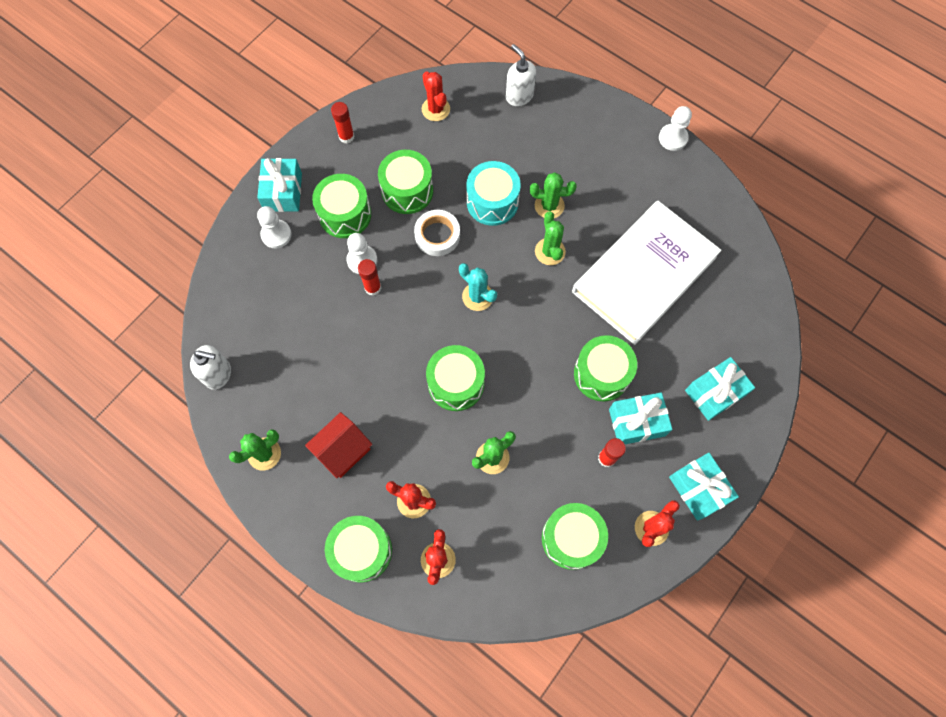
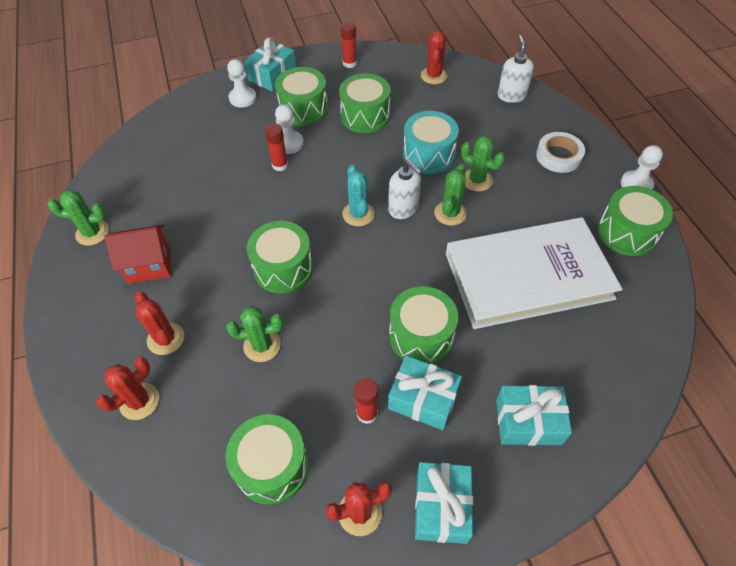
camera: 35 degrees right, 15 degrees down
(218, 374) = (116, 162): white soap dispenser -> white soap dispenser (403, 208)
(361, 551) = (88, 351): green drum -> green drum (627, 232)
(437, 235) = (363, 155): white tape -> white tape (558, 156)

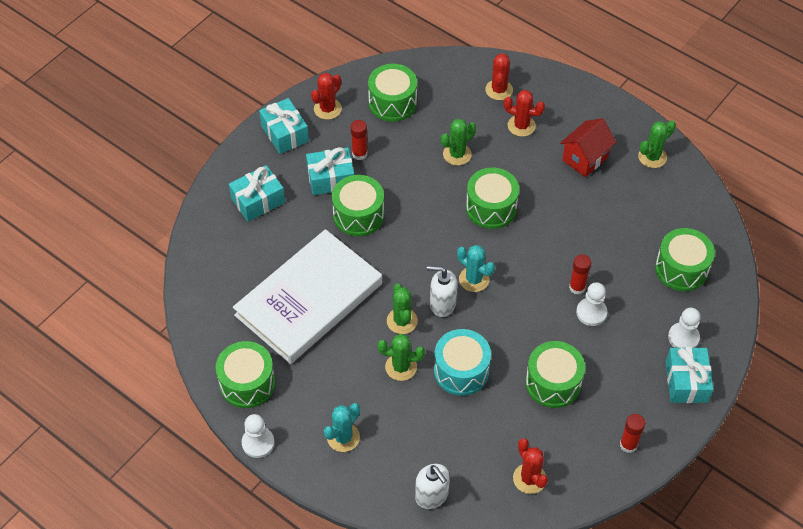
camera: 145 degrees right, 0 degrees up
(303, 109) = (616, 358): green drum -> green drum (681, 269)
(558, 156) = (343, 437): white tape -> turquoise cactus

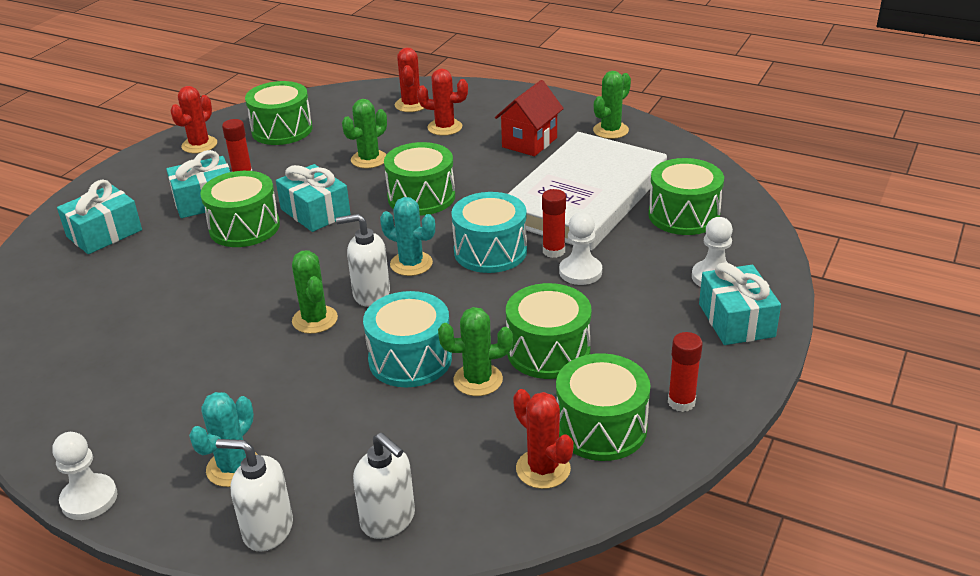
camera: 10 degrees left, 20 degrees down
(247, 383) = (76, 426): green drum -> green drum (601, 427)
(285, 133) = (143, 171): turquoise gift -> turquoise gift (315, 212)
(309, 299) = (176, 318): white book -> white book (584, 196)
(361, 488) = (267, 530): none -> white soap dispenser
(401, 367) = (318, 369): green cactus -> green cactus (478, 380)
(532, 278) = (490, 251): none -> turquoise drum

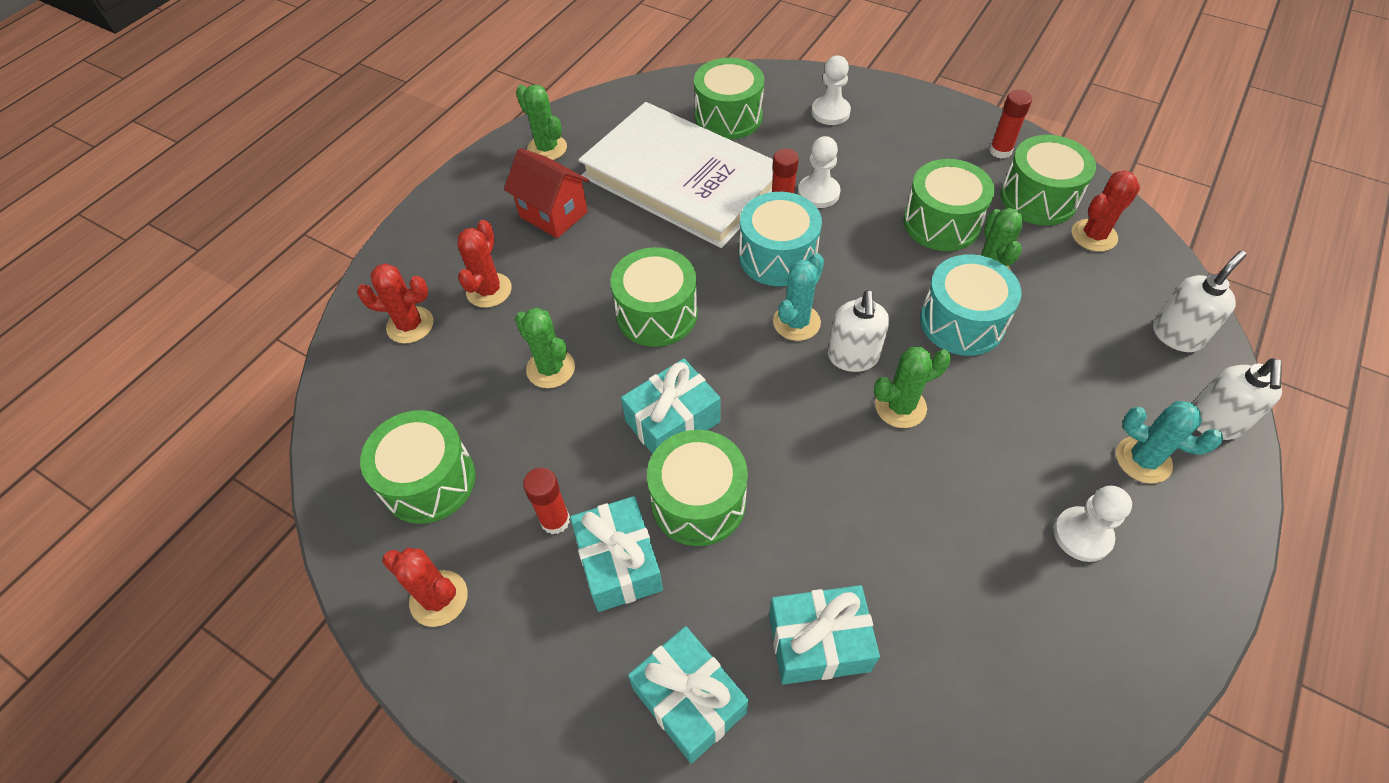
camera: 85 degrees left, 20 degrees up
(89, 499) = (1220, 592): white pawn -> white pawn (1082, 535)
(736, 320) = (892, 108): turquoise gift -> turquoise gift (819, 642)

